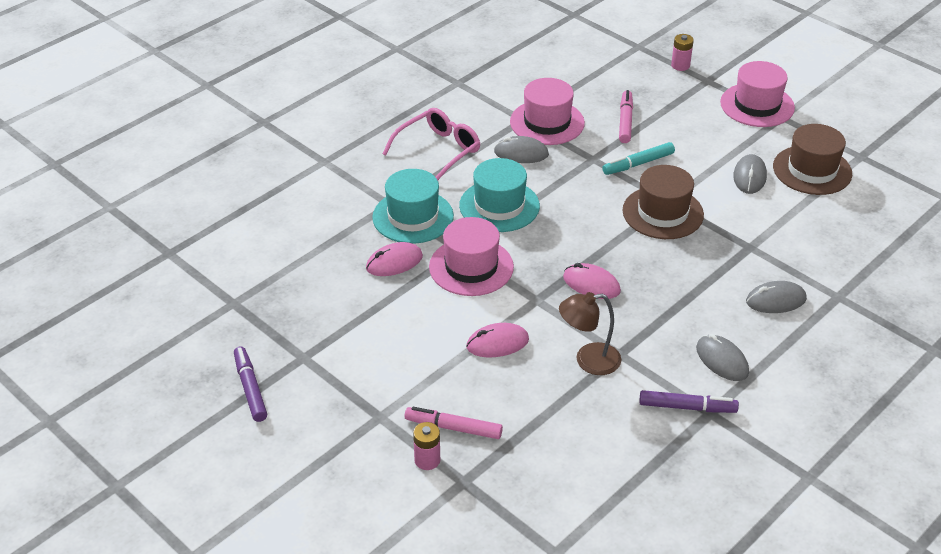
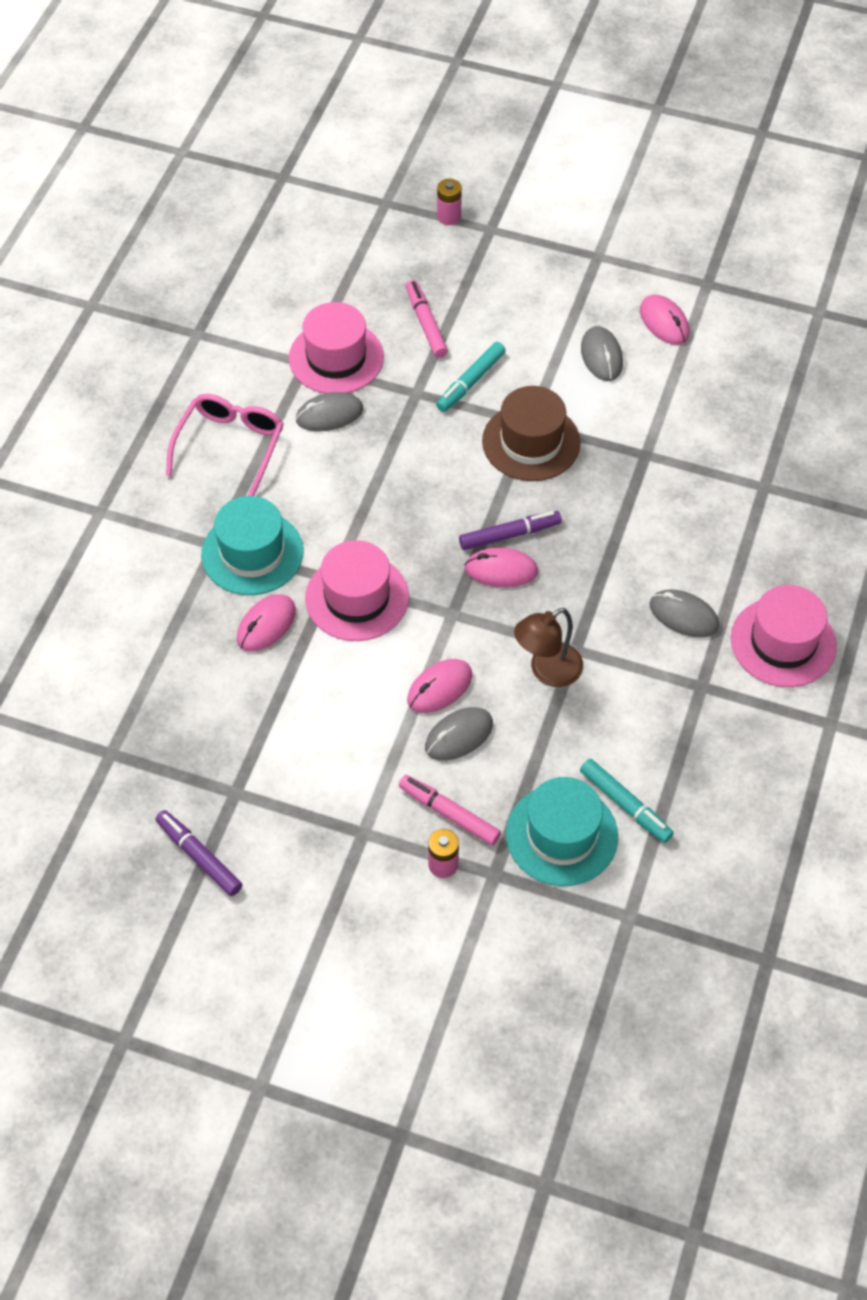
camera: 25 degrees left, 15 degrees up
(453, 428) = (449, 813): pink marker -> pink marker turned 45 degrees clockwise
(499, 206) = (344, 500): turquoise hat -> turquoise hat (561, 835)
(598, 472) = (625, 805): none -> turquoise marker
(687, 407) = (676, 689): purple marker -> purple marker (510, 535)
(757, 105) = (563, 248): pink hat -> pink hat (783, 642)
(775, 300) = (703, 516): grey mouse -> grey mouse (459, 736)
(812, 170) = (664, 322): brown hat -> pink mouse

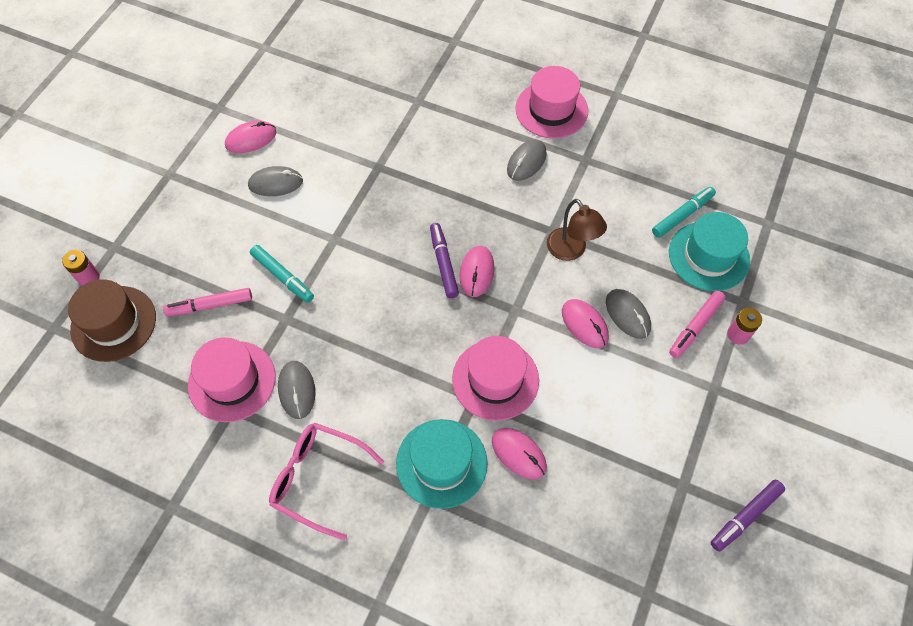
camera: 85 degrees left, 5 degrees up
(531, 442) = (354, 240): brown hat -> brown hat (113, 323)

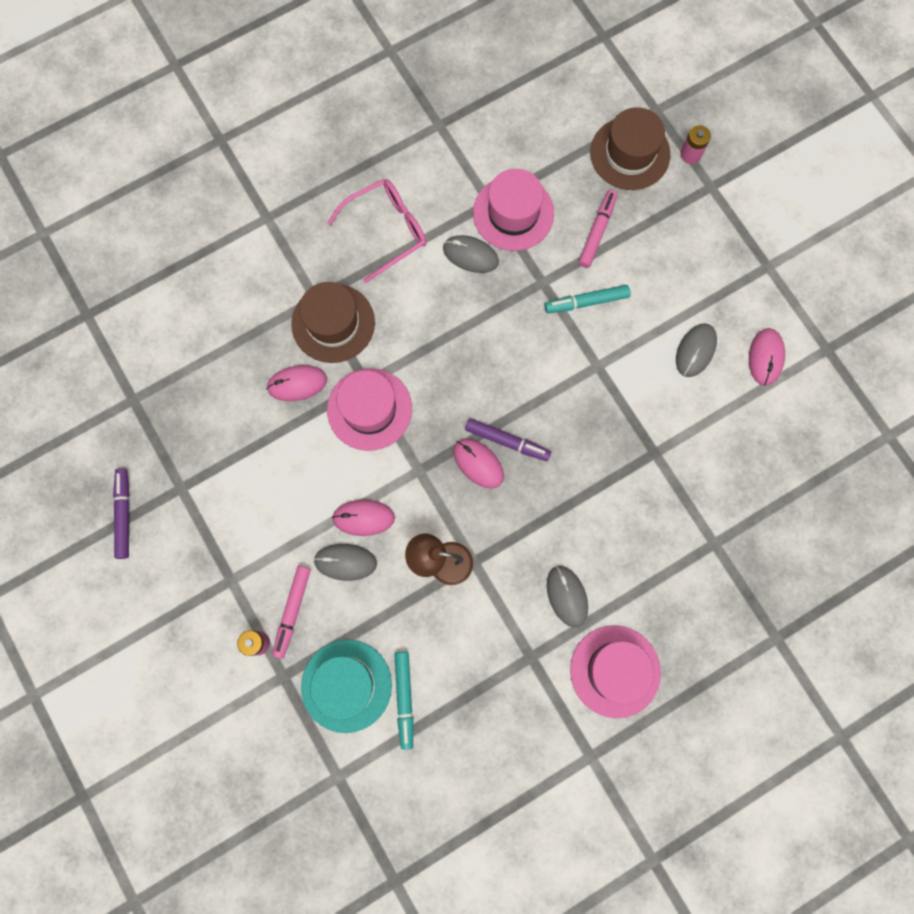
camera: 125 degrees right, 15 degrees up
(441, 463) = (333, 323): turquoise hat -> brown hat
(695, 327) = (292, 611): pink marker -> pink marker turned 150 degrees counterclockwise

